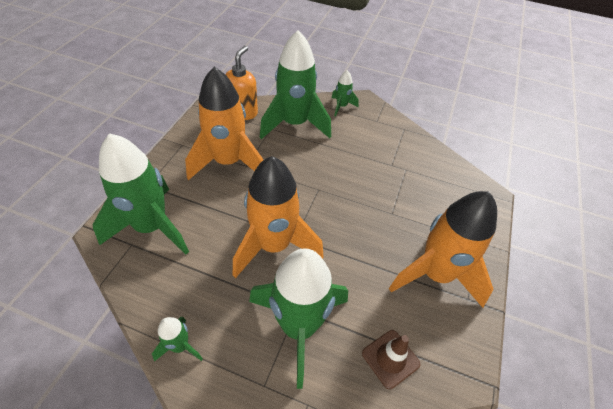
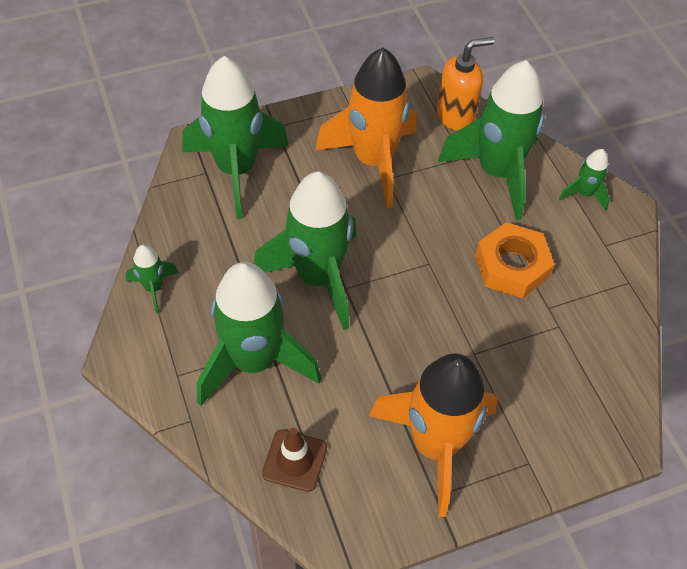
camera: 50 degrees right, 5 degrees up
(274, 245) = (317, 277): orange rocket -> green rocket
(354, 159) = (512, 266): none -> orange nut

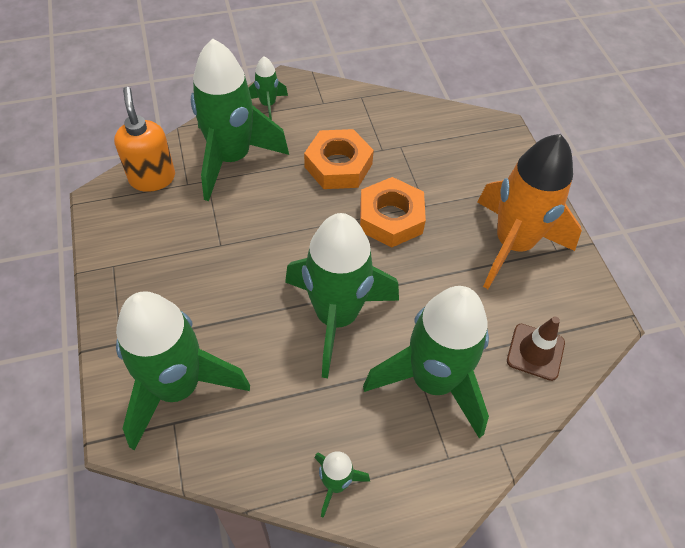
camera: 85 degrees left, 0 degrees up
(373, 161) = (196, 253): orange rocket -> none
(448, 319) = (390, 218): none -> orange nut

